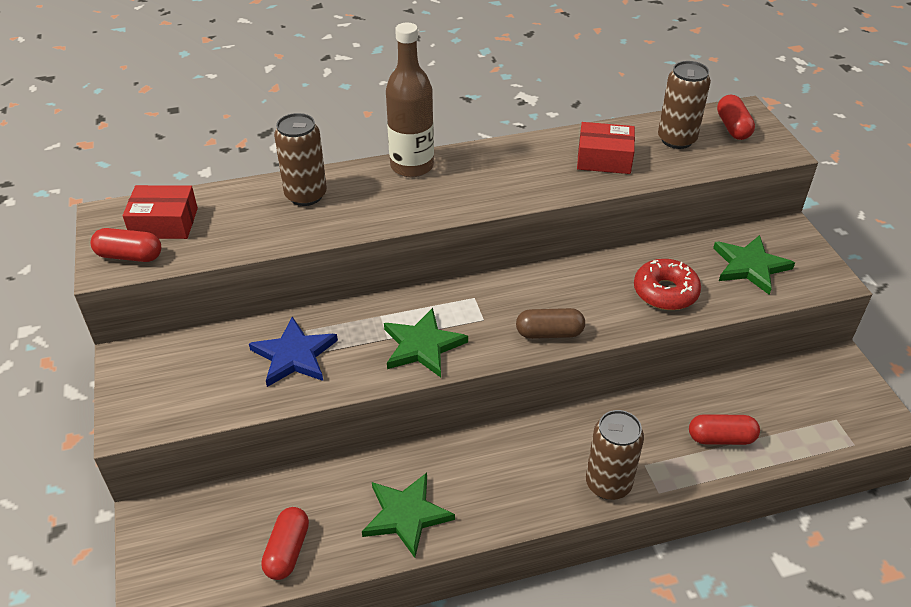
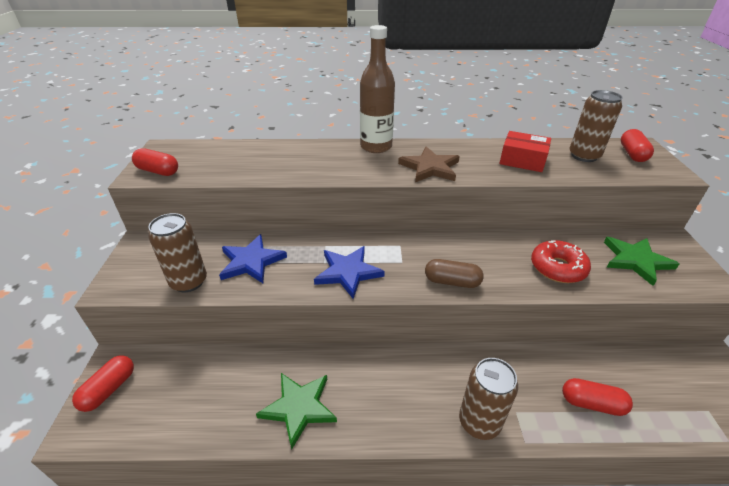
camera: 15 degrees right, 5 degrees down
(164, 223) = (193, 156): red box -> none
(287, 551) = (195, 415): red capsule -> red capsule (109, 389)
(306, 195) = (294, 153): brown can -> brown can (189, 281)
(422, 345) = (348, 272): green star -> blue star
(493, 189) = (430, 168): none -> brown star

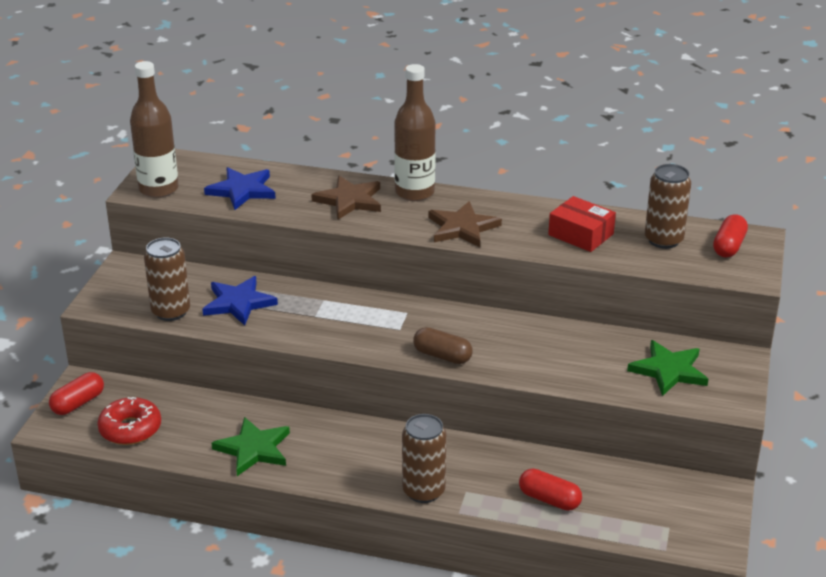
camera: 15 degrees right, 5 degrees down
(158, 171) = (158, 189): red capsule -> brown bottle
(328, 159) = (349, 200): none -> brown star
(348, 272) = (336, 329): blue star -> blue star (242, 190)
(557, 268) = (570, 362): red donut -> red donut (130, 429)

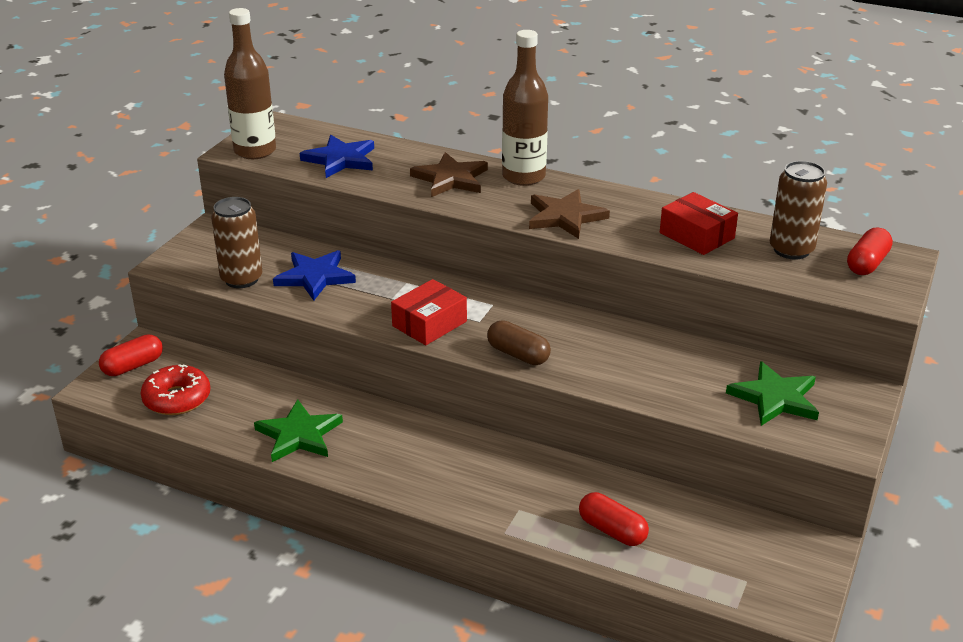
camera: 10 degrees right, 0 degrees up
(356, 336) = (429, 324): none -> red box
(423, 491) = (471, 503): brown can -> none

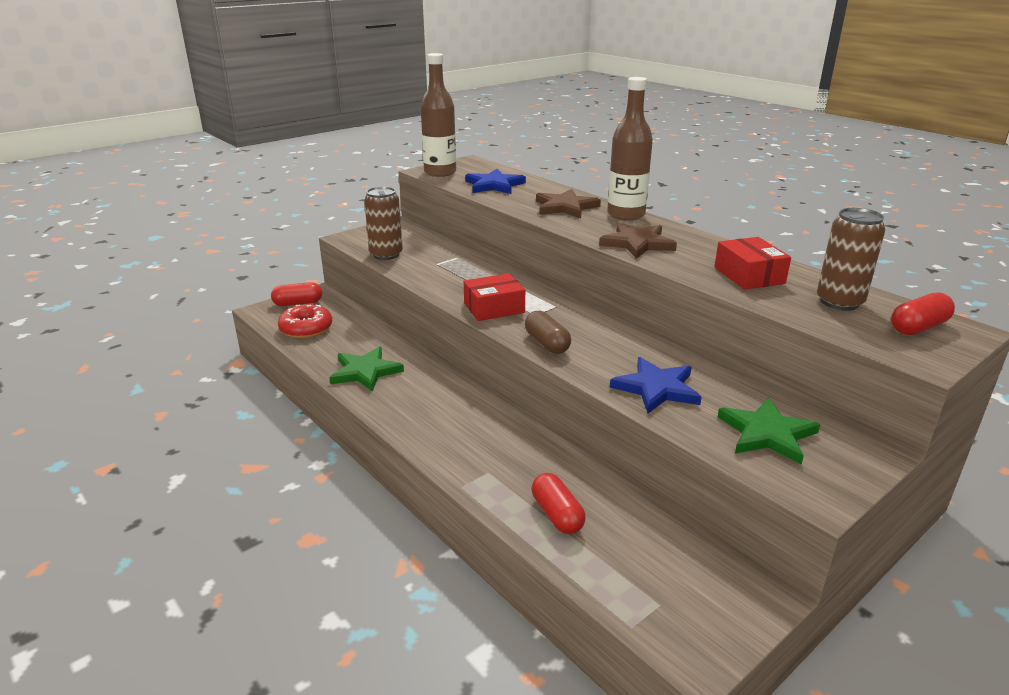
camera: 25 degrees right, 5 degrees down
(315, 277) = (437, 263): blue star -> blue star (656, 388)

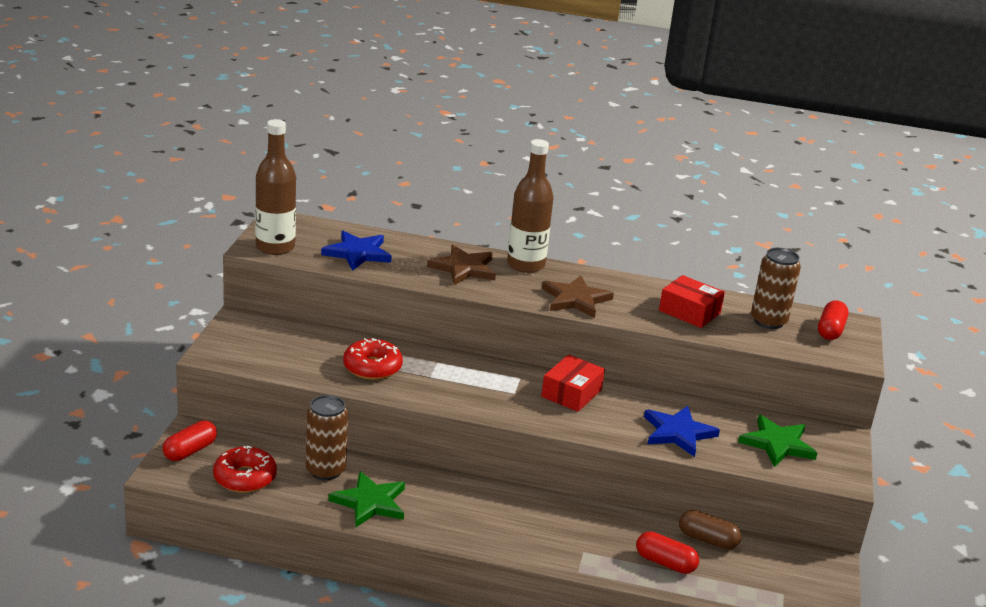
camera: 40 degrees left, 0 degrees up
(386, 254) = (287, 365): brown can -> brown can (325, 470)
(444, 270) = (372, 367): none -> red donut
(494, 308) = (472, 397): red box -> red box (571, 393)
(547, 343) = (558, 420): brown capsule -> brown capsule (707, 539)

